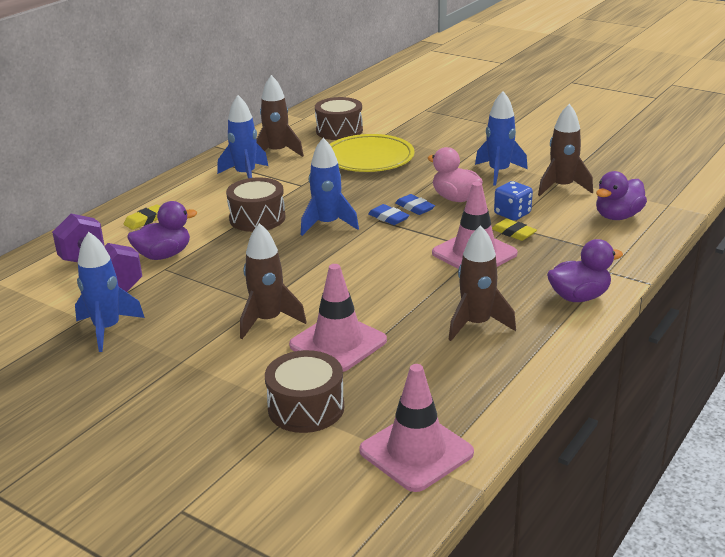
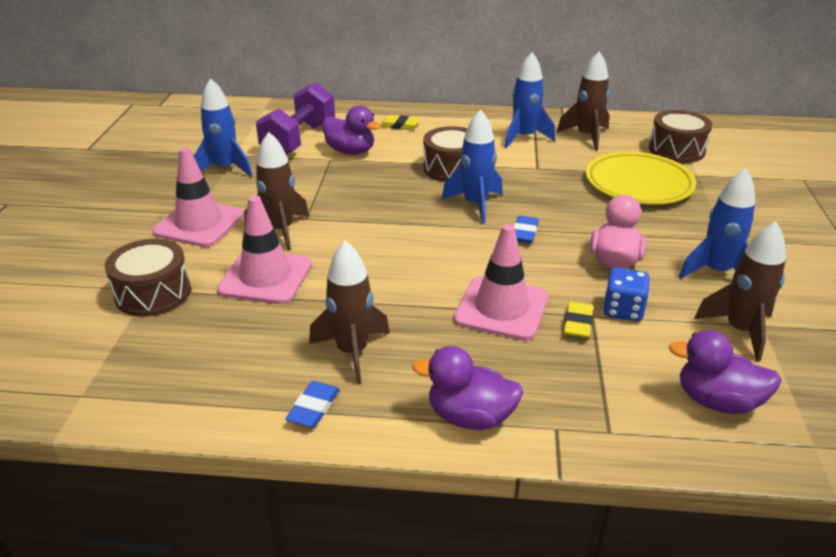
camera: 60 degrees right, 5 degrees up
(414, 207) = (563, 241): blue eraser -> blue eraser (313, 408)
(416, 452) = (103, 378): pink traffic cone -> pink traffic cone (199, 224)
(579, 297) = (470, 417): purple duck -> purple duck turned 150 degrees clockwise

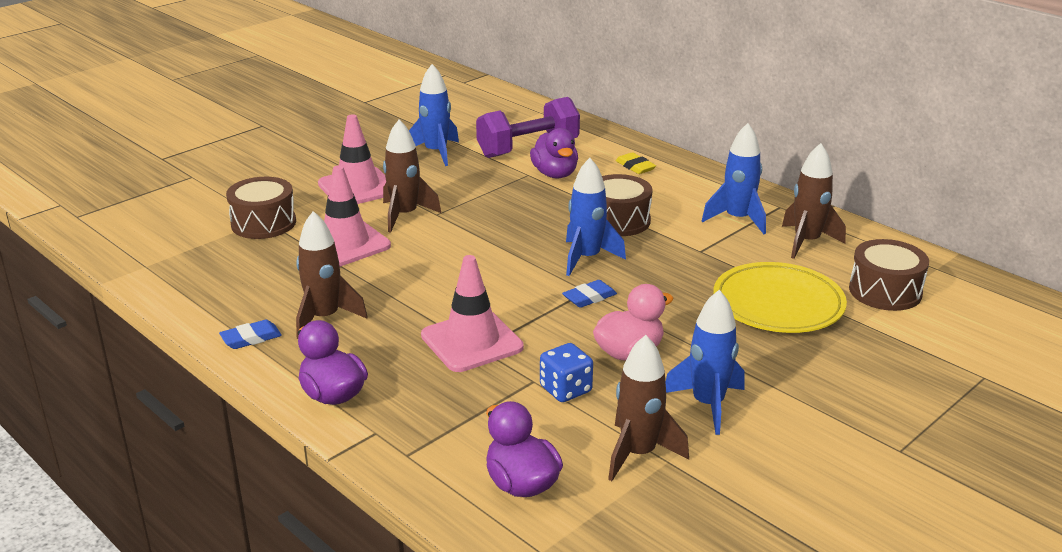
camera: 40 degrees right, 5 degrees down
(578, 323) = (511, 380): yellow eraser -> none

